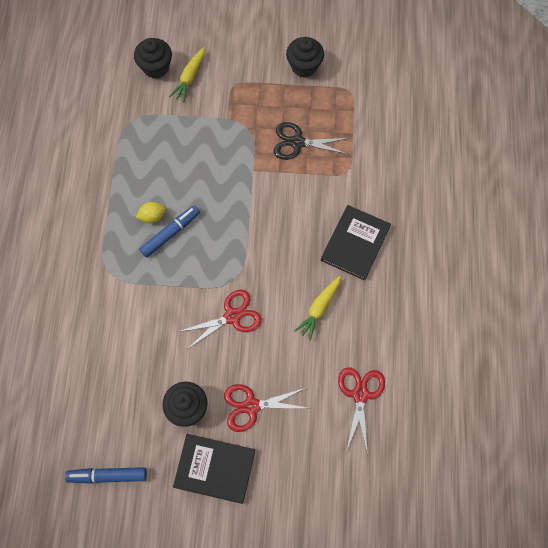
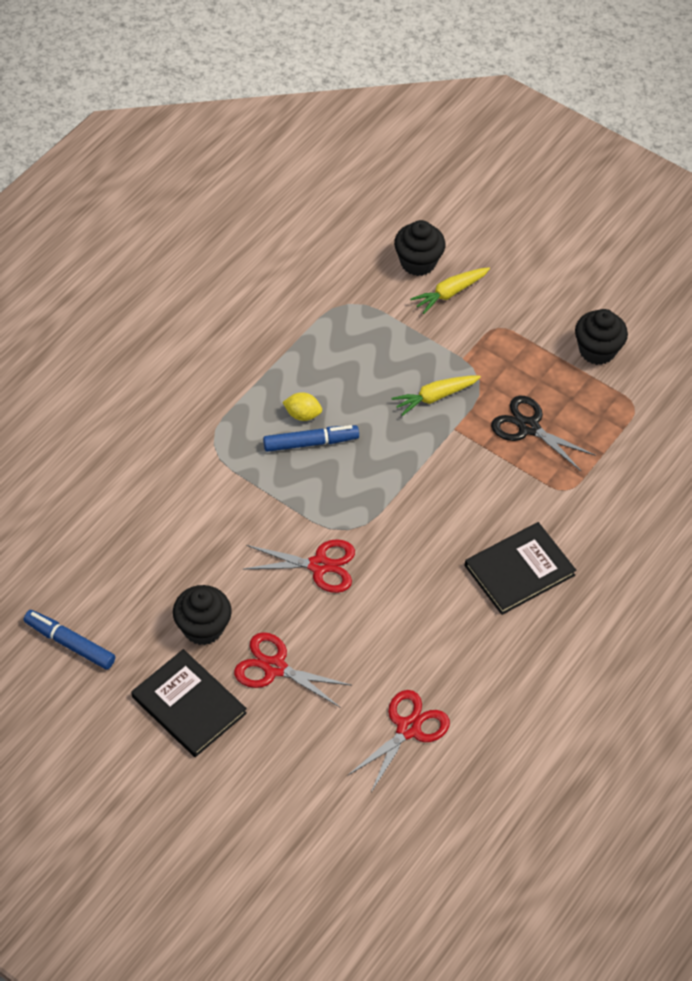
camera: 30 degrees right, 15 degrees down
(319, 308) = (425, 614): yellow carrot -> yellow carrot (435, 397)

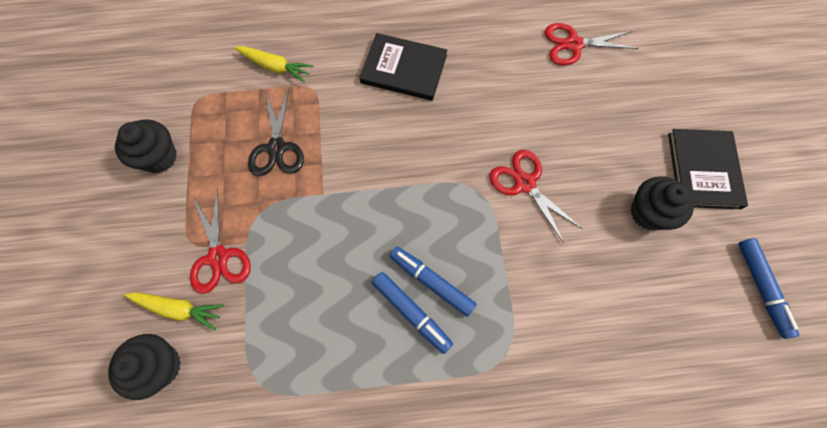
camera: 130 degrees left, 15 degrees up
(275, 667) = (622, 145): red scissors -> red scissors (218, 257)
(302, 415) = (411, 313): yellow lemon -> blue marker
(435, 397) = (304, 230): yellow carrot -> yellow carrot (275, 67)

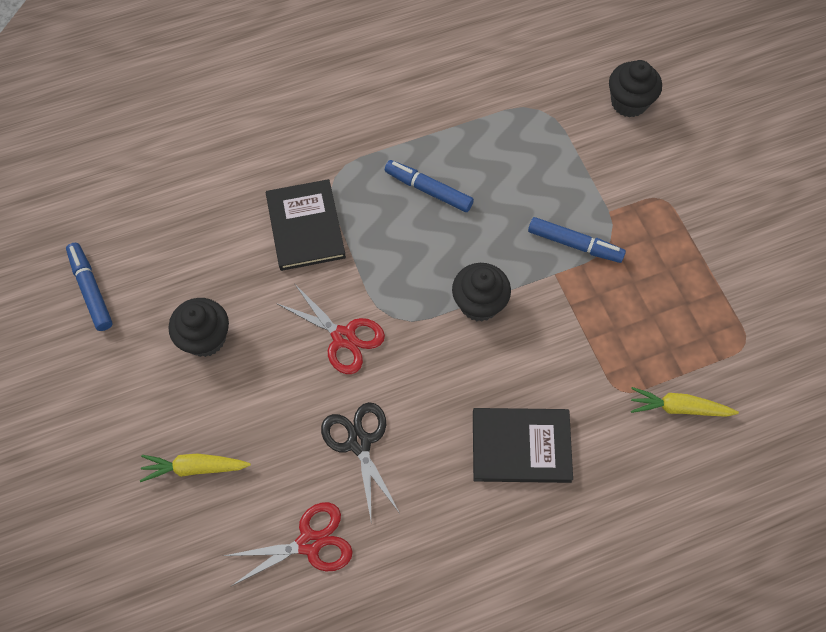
camera: 165 degrees right, 5 degrees down
(159, 157) = (744, 269): black cupcake -> black cupcake (479, 303)
(179, 309) = (639, 145): yellow carrot -> yellow carrot (195, 468)
(218, 257) = (628, 192): red scissors -> none
(276, 148) = (626, 310): black scissors -> black scissors (359, 443)
(431, 282) = (417, 219): blue marker -> blue marker (574, 244)
(703, 170) = (142, 403): black book -> black book (305, 227)

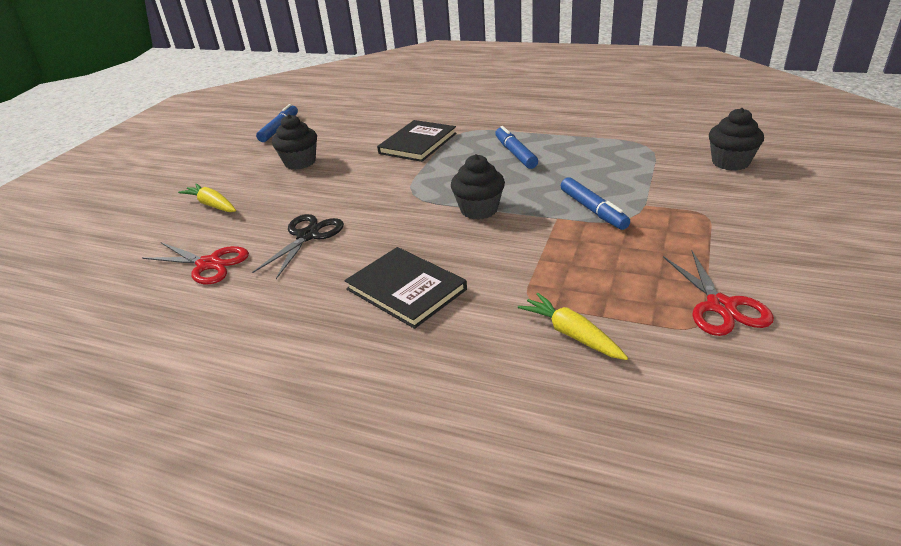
camera: 45 degrees right, 30 degrees down
(343, 337) = (370, 190): red scissors -> red scissors (720, 306)

